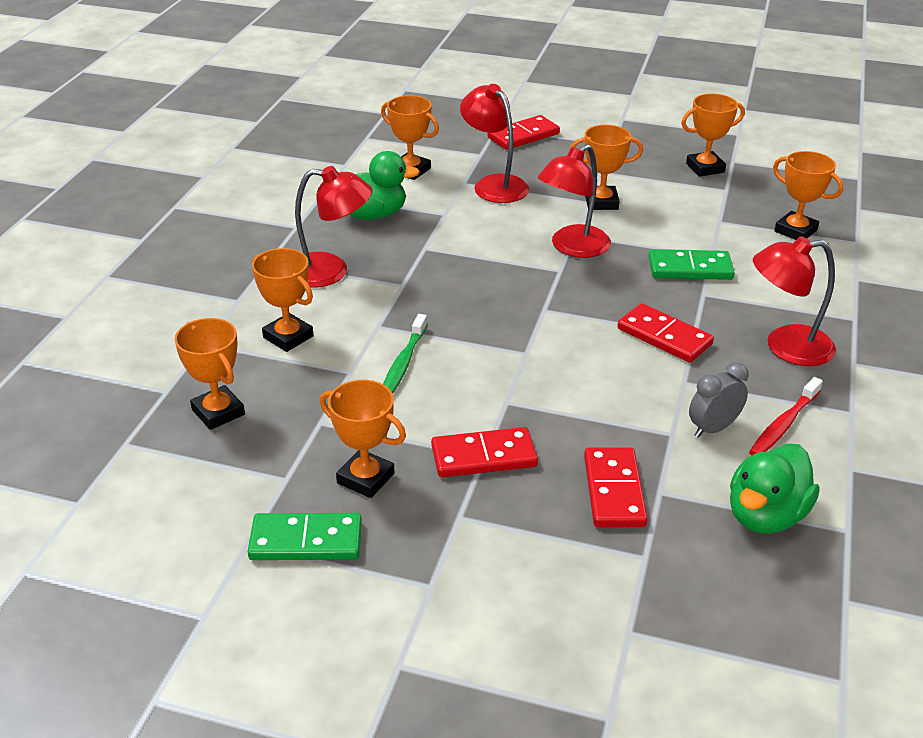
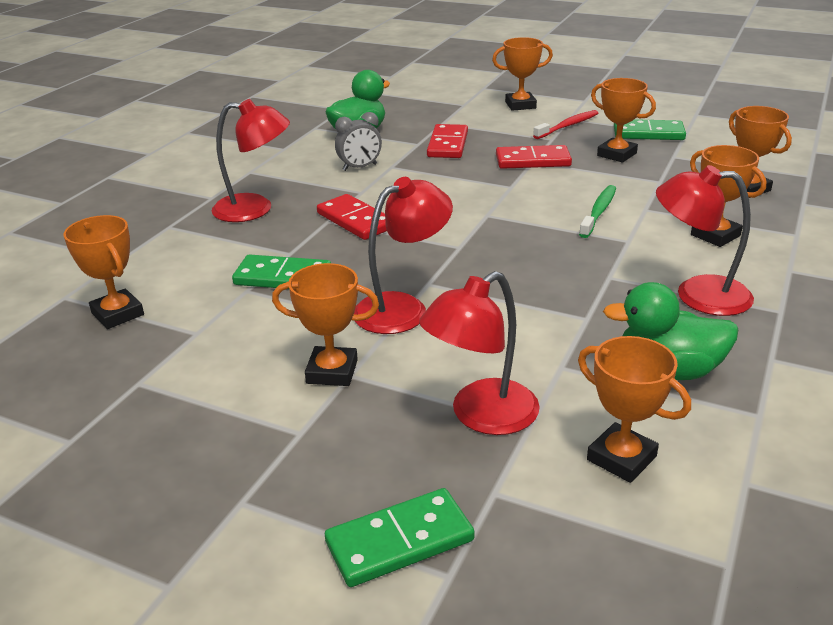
camera: 170 degrees left, 5 degrees down
(494, 184) = (481, 416): red lamp -> red lamp turned 75 degrees clockwise
(523, 136) = (399, 541): red domino -> green domino
(705, 168) = (129, 427): orange trophy -> orange trophy (520, 105)
(783, 425) = (307, 167): red toothbrush -> red toothbrush (568, 126)

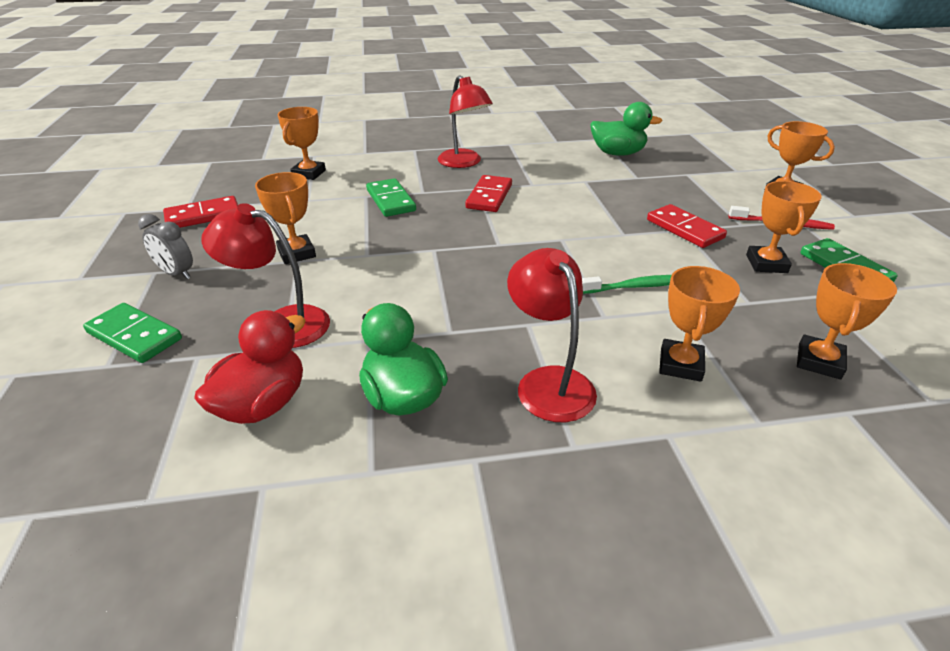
camera: 55 degrees right, 5 degrees up
(360, 167) = (566, 172): grey clock -> grey clock (176, 273)
(403, 308) = (392, 251): red lamp -> none
(448, 144) = (654, 188): red domino -> red domino (203, 216)
(621, 458) = (263, 404): orange trophy -> red duck

